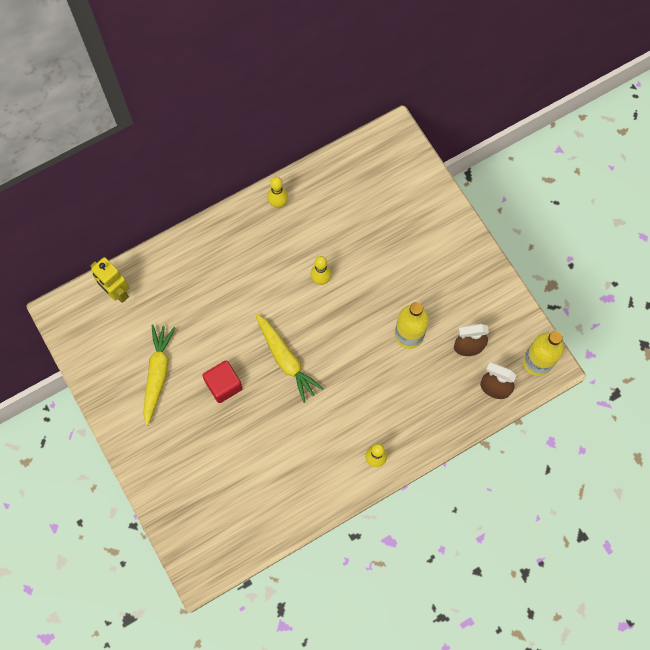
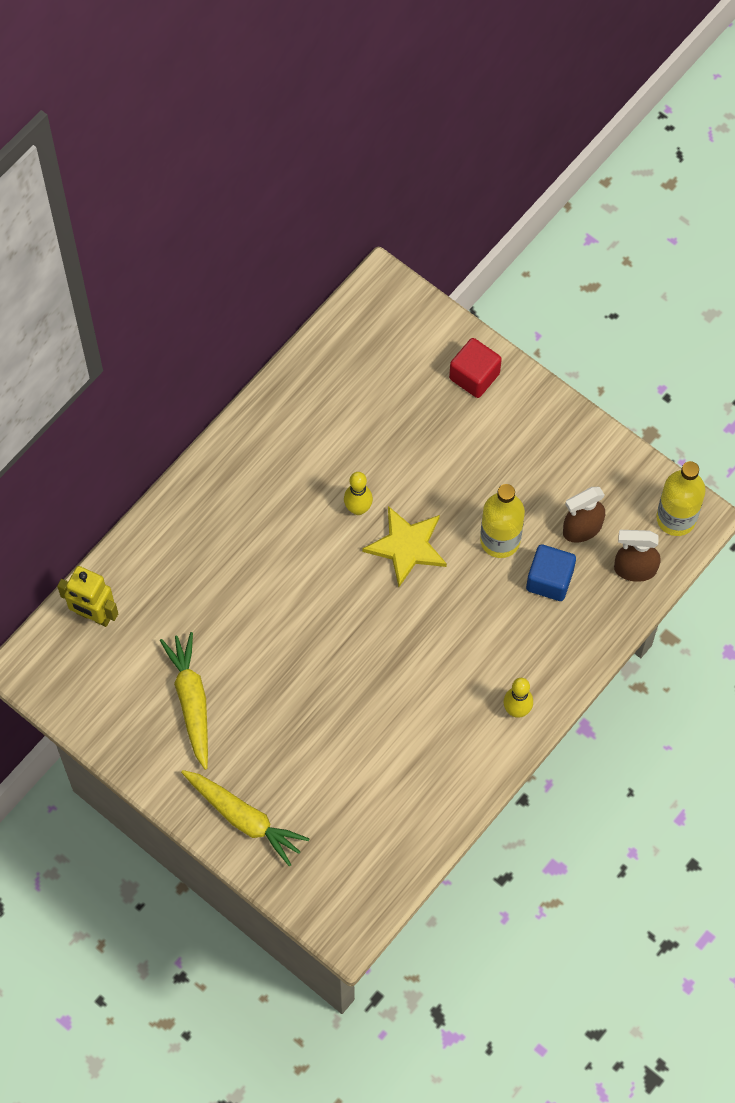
camera: 20 degrees left, 5 degrees down
(224, 385) = (284, 685): red cube -> red cube (474, 376)
(278, 204) = (263, 429): yellow bowling pin -> none
(286, 360) = (353, 625): yellow carrot -> yellow carrot (244, 818)
(343, 317) = (407, 546): none -> yellow star
(432, 375) = (549, 580): none -> blue cube

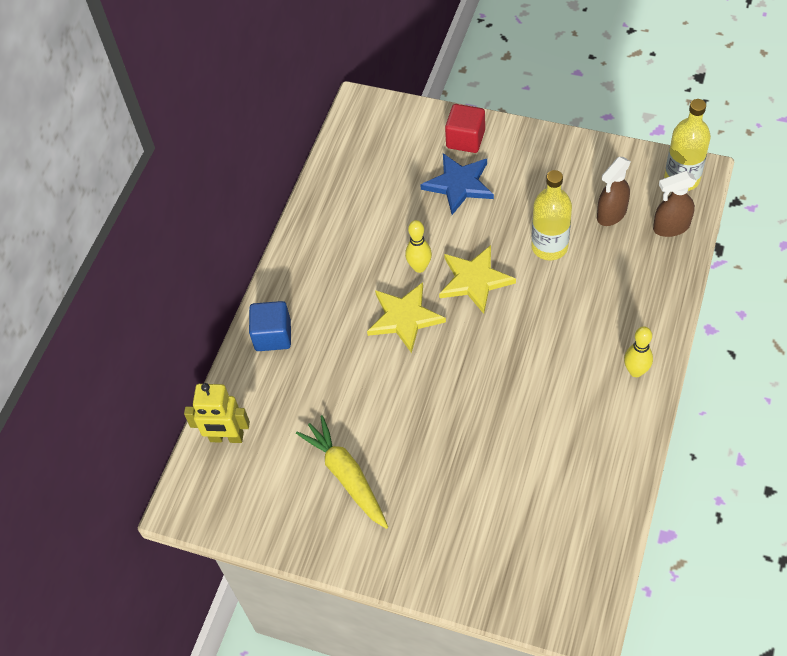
camera: 15 degrees left, 10 degrees down
(244, 818) = (441, 559): yellow carrot -> none
(318, 559) = (404, 318): none -> yellow star
(442, 428) = (459, 184): none -> blue star
(549, 580) = (606, 261): blue cube -> blue cube (273, 335)

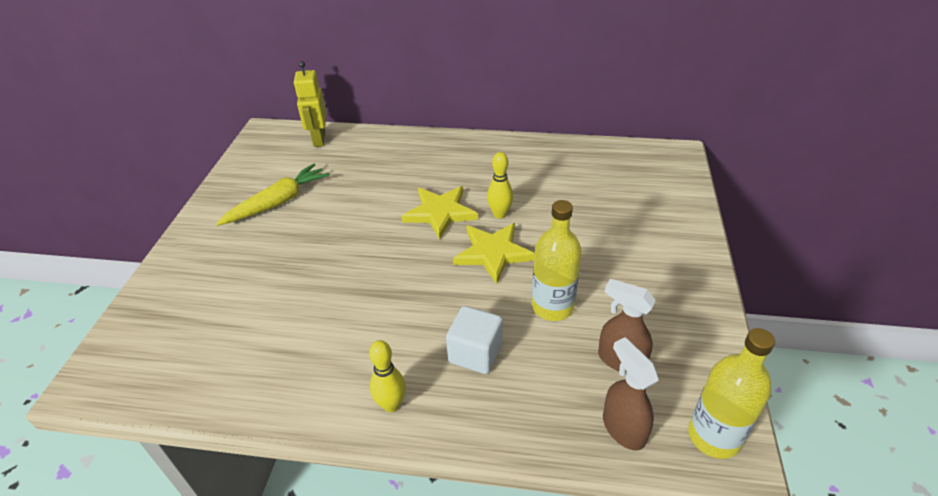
camera: 75 degrees right, 15 degrees down
(273, 335) = (412, 145): blue cube -> none
(459, 184) = (610, 227): blue star -> none
(465, 139) = (672, 224): red cube -> none
(591, 308) = (475, 353): none -> white cube

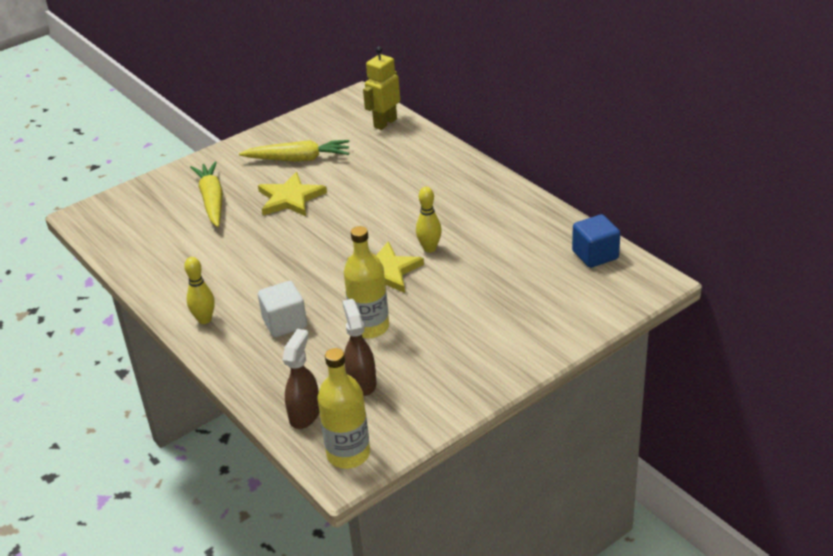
camera: 45 degrees right, 5 degrees down
(236, 282) = (212, 200): none -> yellow carrot
(440, 213) = (390, 224): yellow star -> yellow star (290, 198)
(617, 156) = (595, 255): none -> blue cube

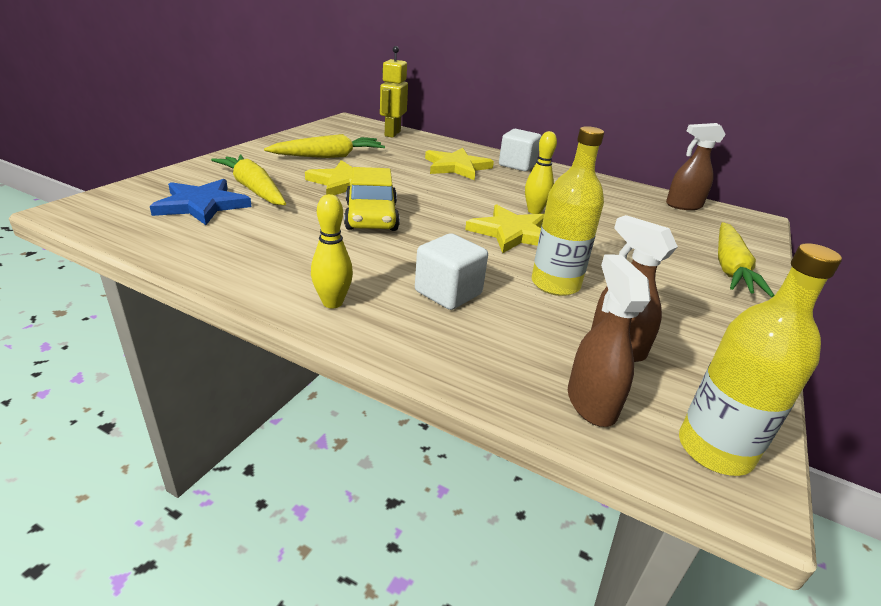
camera: 30 degrees left, 5 degrees down
(167, 216) = (202, 205): none -> blue star
(283, 242) = (371, 217): none -> yellow car
(409, 181) = (456, 167): none -> yellow star
(476, 181) = (517, 165): none -> white cube
(542, 333) = (730, 268): none -> yellow carrot
(595, 255) = (683, 205): blue cube -> brown spray bottle

